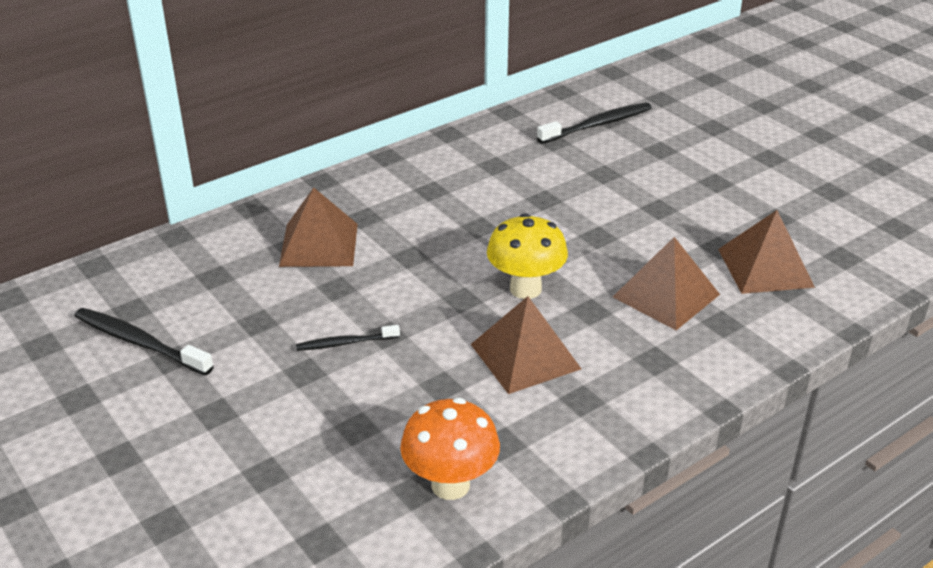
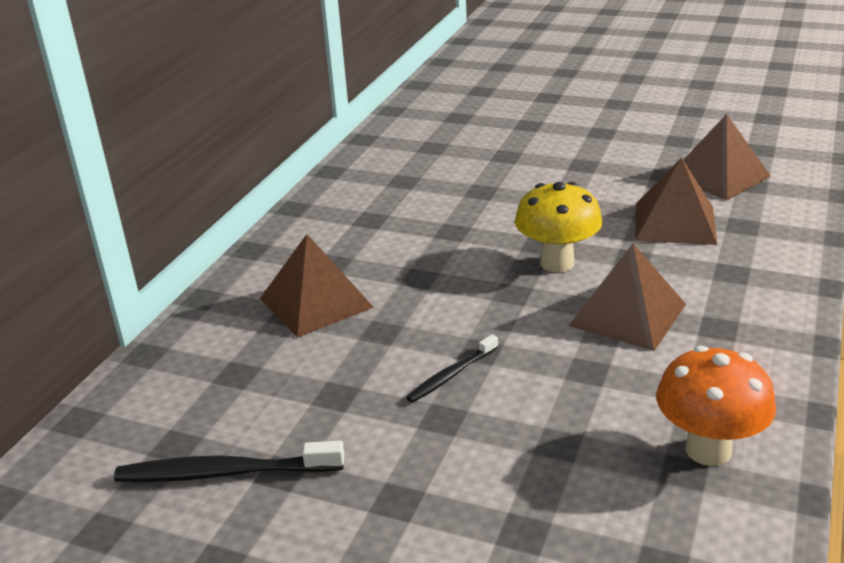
camera: 30 degrees left, 5 degrees down
(597, 125) = (454, 124): black toothbrush -> none

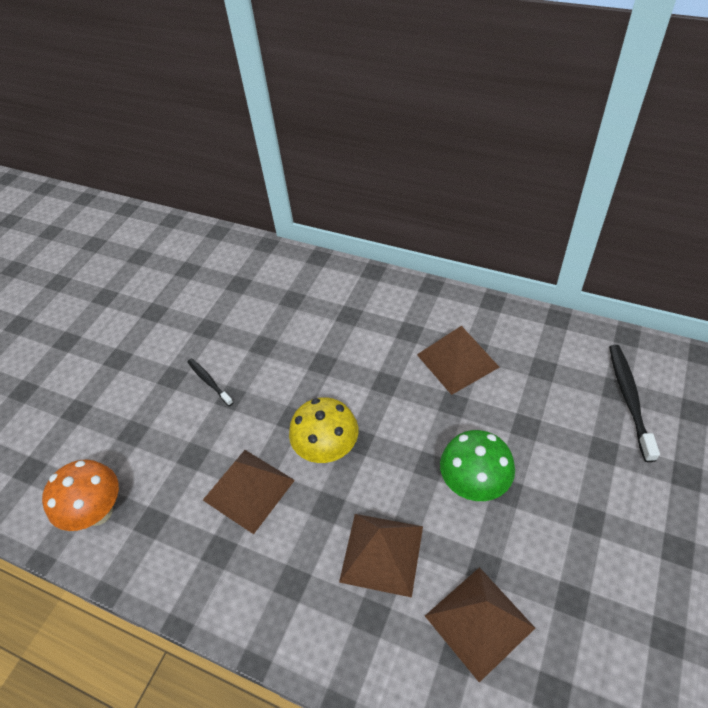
camera: 95 degrees right, 20 degrees up
(226, 473) = (160, 291): black toothbrush -> black toothbrush (629, 399)
(316, 302) = (302, 311): brown pyramid -> brown pyramid (457, 361)
(580, 179) = (473, 485): none -> green mushroom

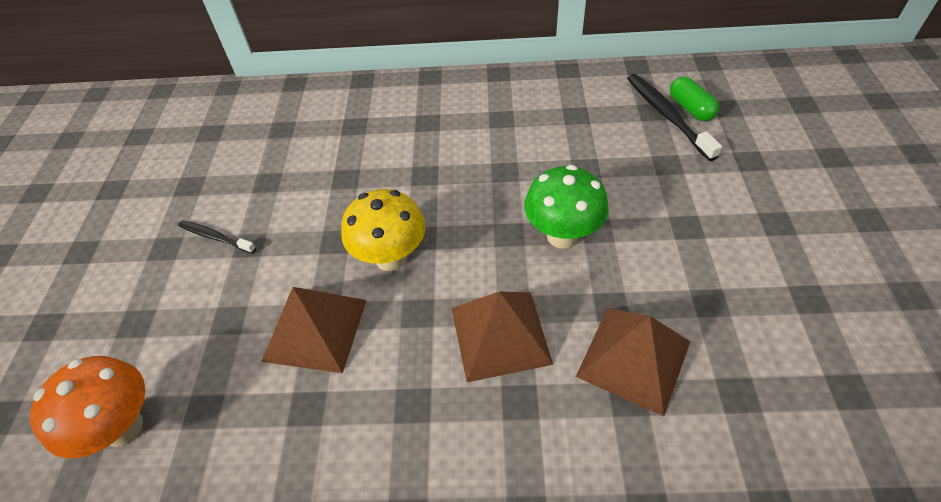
camera: 25 degrees left, 0 degrees up
(457, 361) = (489, 133): brown pyramid -> none
(656, 399) = (690, 108): none -> green capsule

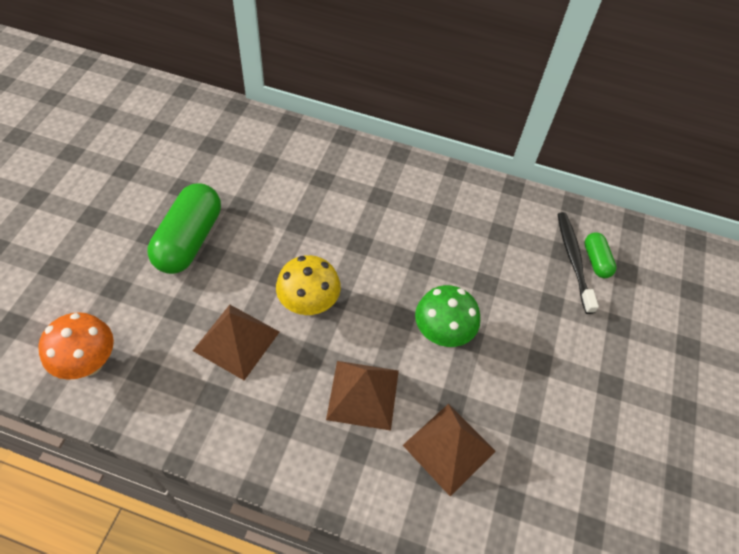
camera: 10 degrees right, 5 degrees up
(216, 237) = (189, 240): black toothbrush -> green capsule

